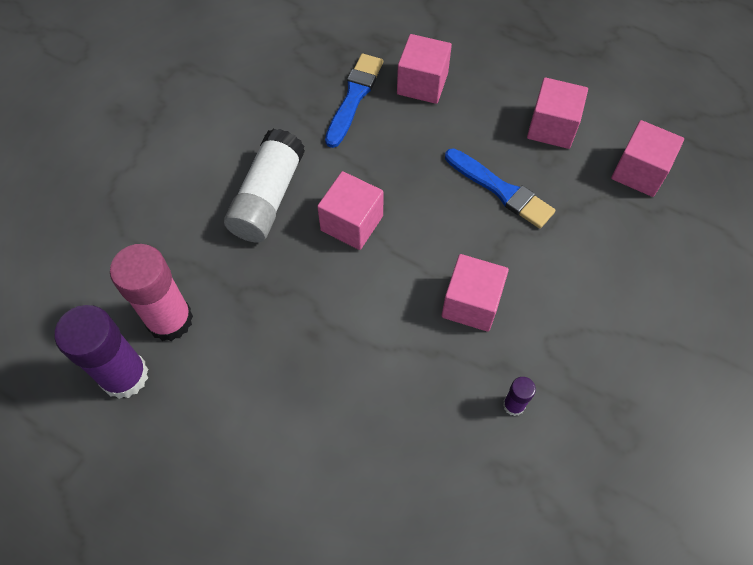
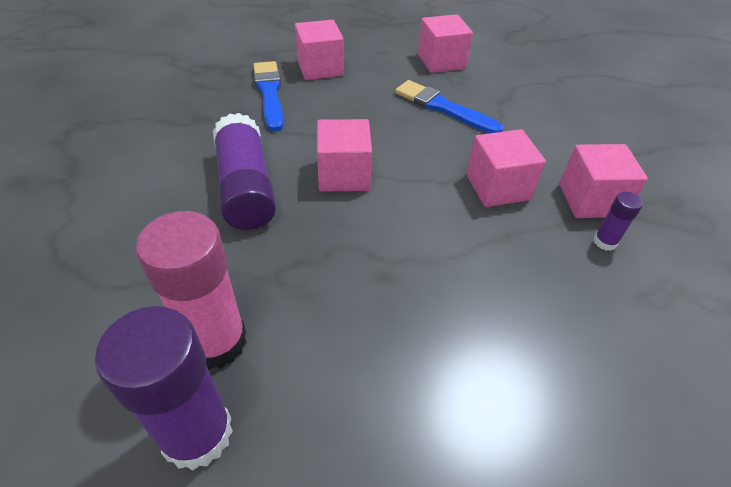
camera: 35 degrees left, 15 degrees down
(268, 197) = (246, 188): white glue stick -> purple glue stick
(501, 190) = (443, 108): blue brush -> blue brush turned 150 degrees counterclockwise
(639, 172) = (523, 65): pink cube -> pink cube (590, 200)

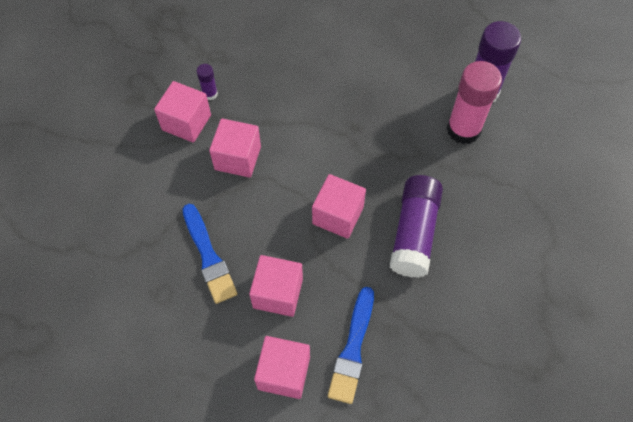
camera: 150 degrees left, 15 degrees up
(441, 61) = (154, 329): pink cube -> pink cube (278, 293)

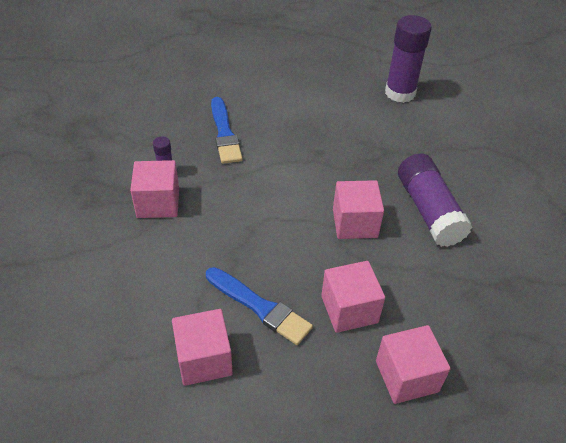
camera: 30 degrees left, 15 degrees down
(238, 158) = (229, 213): pink cube -> pink cube (204, 359)
(353, 349) = (451, 325): blue brush -> blue brush (224, 133)
(463, 129) = (407, 123): pink glue stick -> none

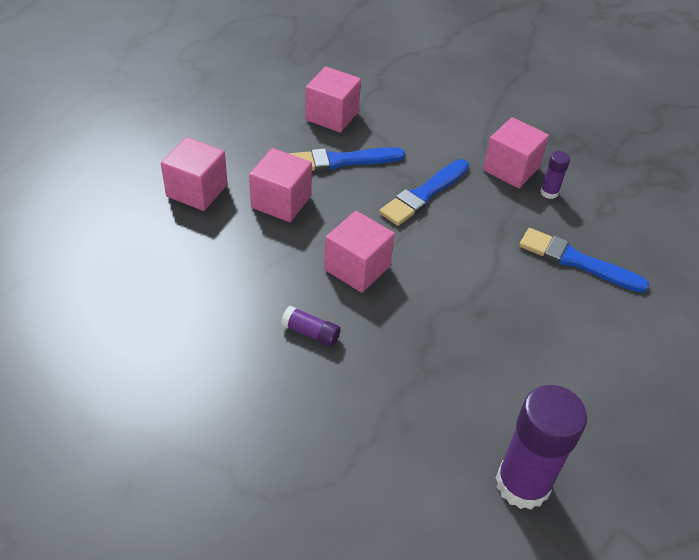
camera: 130 degrees right, 0 degrees up
(242, 233) = (424, 194): none -> blue brush
(428, 211) = (311, 333): purple glue stick -> purple glue stick, size x0.46

